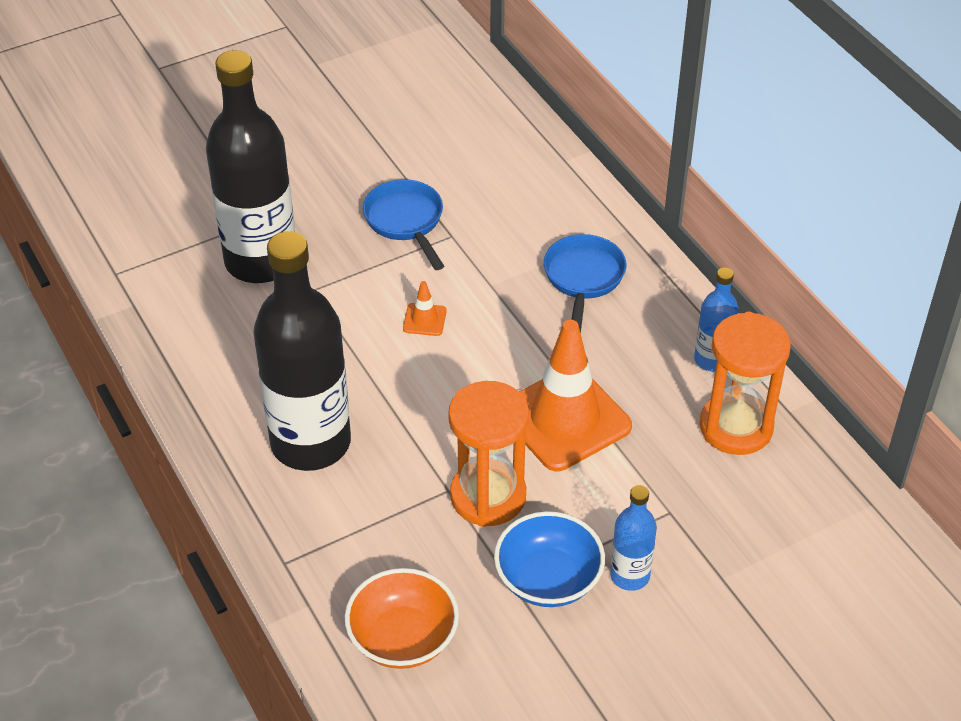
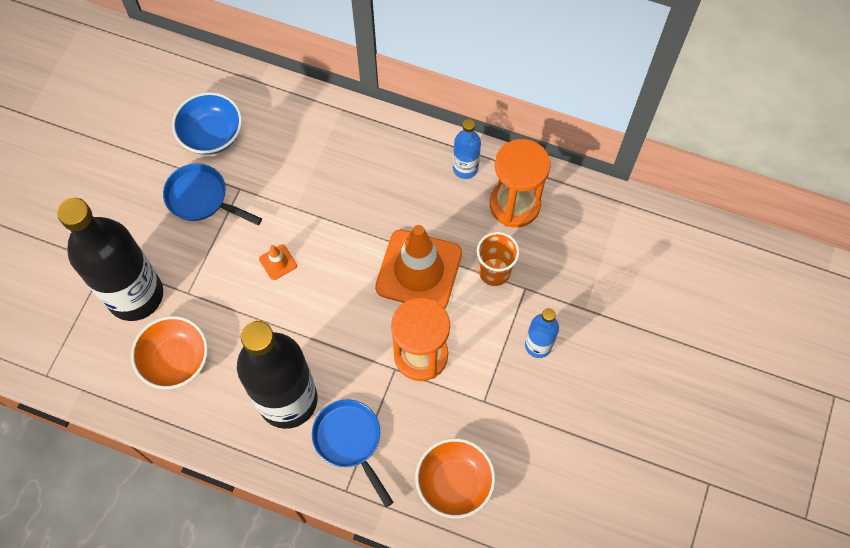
camera: 40 degrees left, 20 degrees up
(241, 337) = (175, 360): none -> orange bowl
(548, 579) = (498, 382): blue bowl -> blue bowl (211, 135)
(583, 279) = (346, 164): blue pan -> blue pan (350, 441)
(649, 474) = (494, 272): none -> orange cup

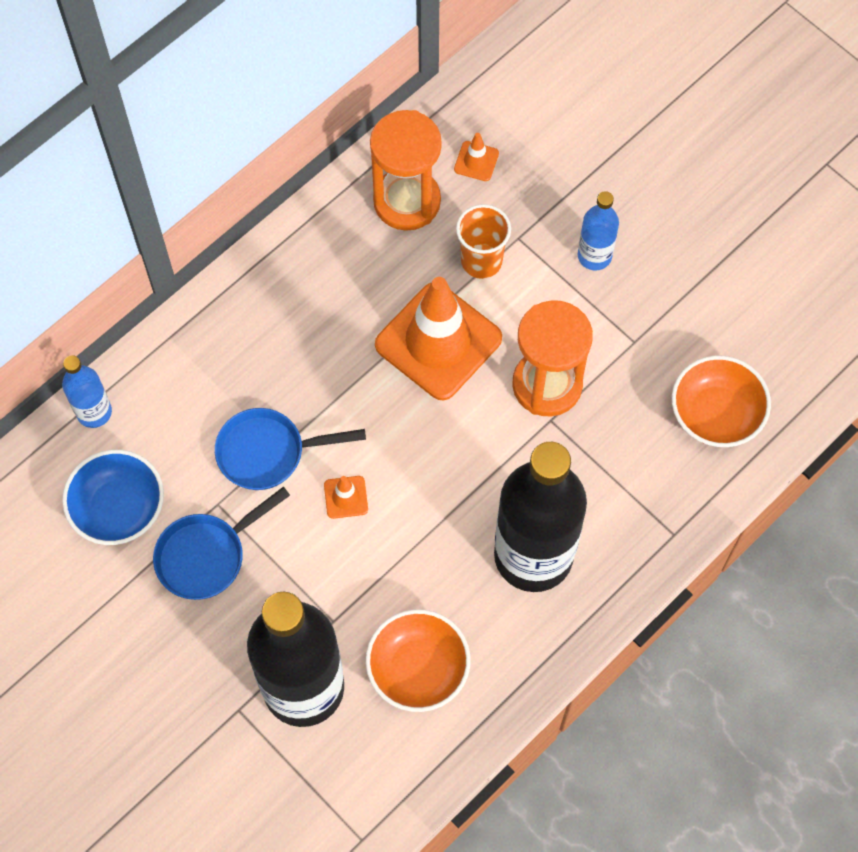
camera: 65 degrees left, 0 degrees up
(350, 441) = (616, 506): blue pan -> blue pan (268, 452)
(465, 168) = (330, 233): blue bottle -> blue bottle (94, 412)
(570, 235) = (476, 161): none -> orange traffic cone

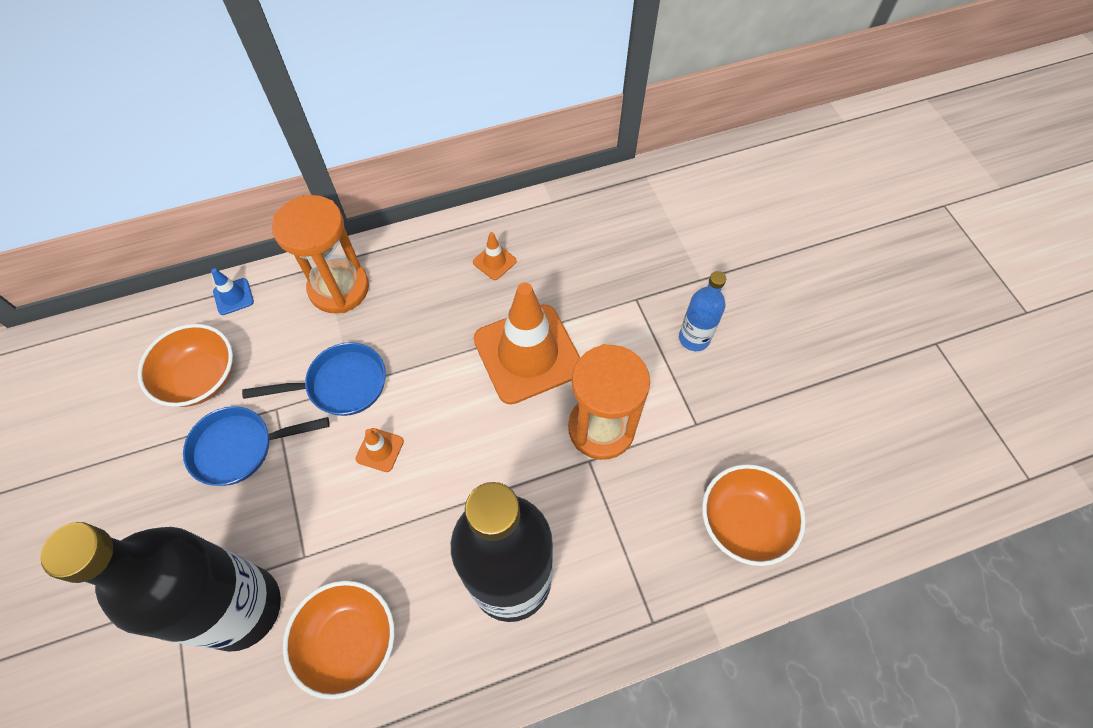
camera: 25 degrees right, 5 degrees down
(94, 412) = (233, 296): blue bottle -> blue traffic cone
(119, 508) = (200, 378): blue bowl -> orange bowl
(268, 452) = (341, 384): blue pan -> blue pan turned 150 degrees clockwise
(407, 201) = (561, 238): orange hourglass -> orange hourglass (339, 288)
(476, 161) = (631, 229): orange traffic cone -> orange traffic cone (494, 261)
(481, 261) = (597, 305): orange cup -> none

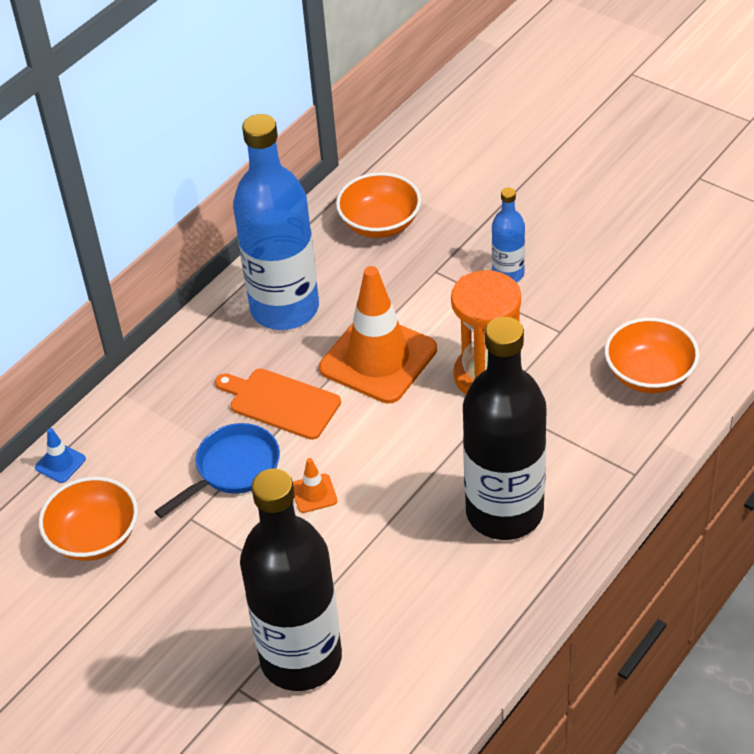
camera: 30 degrees left, 15 degrees down
(240, 448) = (186, 562): blue pan -> none
(339, 288) = (158, 403): orange hourglass -> none
(349, 641) = (412, 624): orange bowl -> orange bowl (380, 224)
(423, 346) = (281, 403): none -> orange cutting board
(494, 261) = (284, 308): orange traffic cone -> blue bottle

